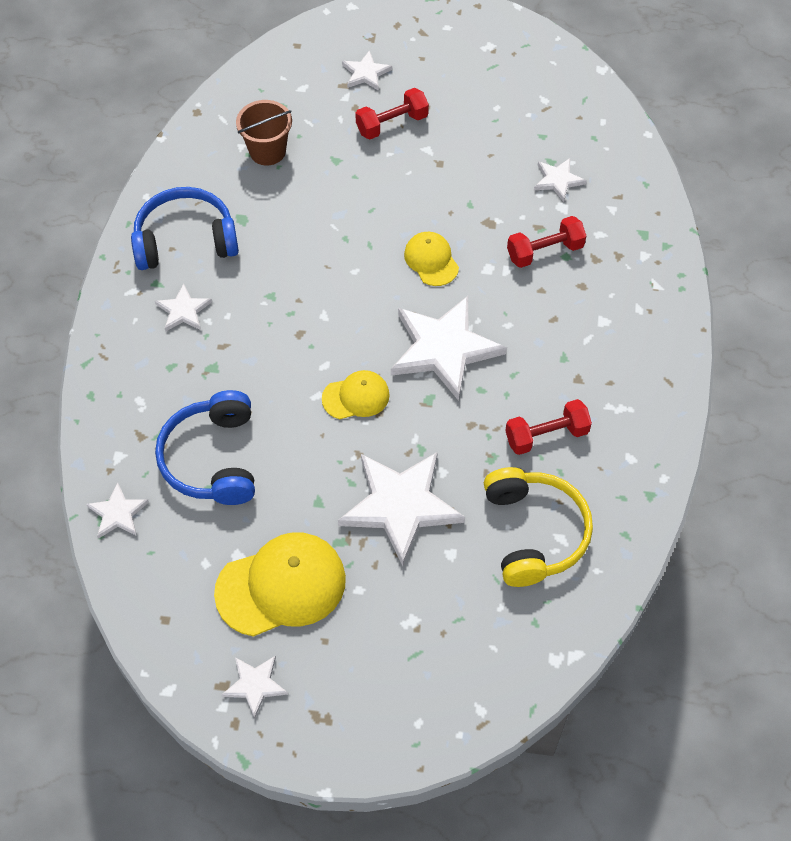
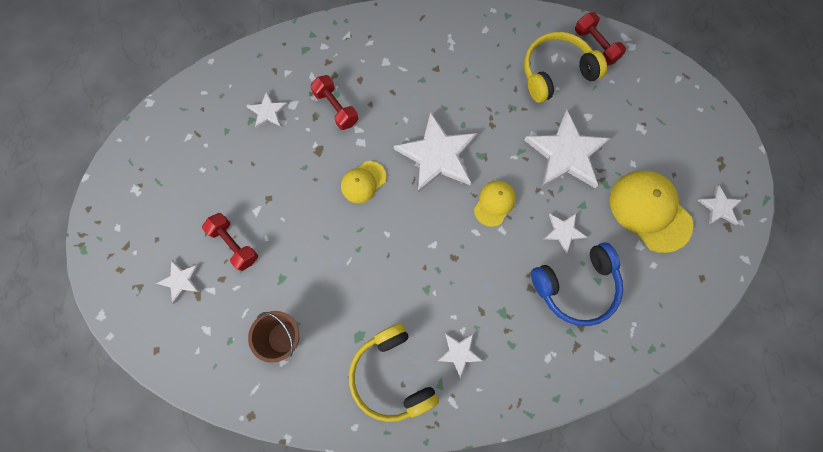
camera: 105 degrees left, 15 degrees up
(118, 513) = (642, 339): white star -> white star (563, 231)
(185, 240) = (392, 376): blue headphones -> yellow headphones
(356, 397) = (494, 203): yellow cap -> yellow cap turned 60 degrees clockwise
(546, 435) = (485, 79): red dumbbell -> red dumbbell (595, 46)

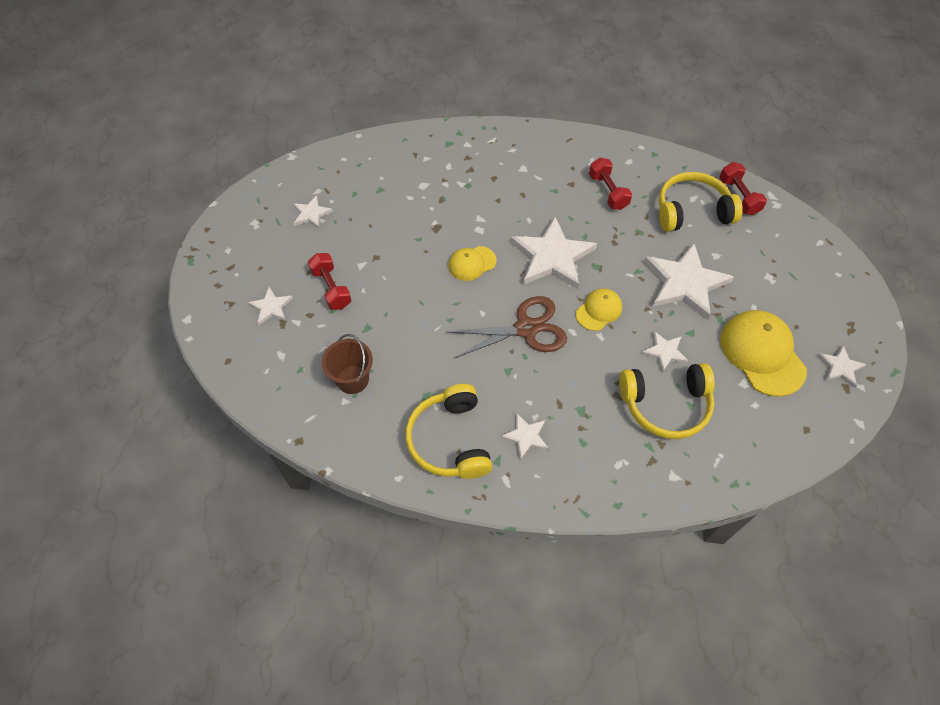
camera: 15 degrees right, 15 degrees down
(268, 112) = (398, 186): white star -> white star (311, 214)
(336, 108) = (464, 196): red dumbbell -> red dumbbell (608, 192)
(432, 240) = (526, 329): none -> brown scissors
(576, 286) = (665, 405): blue headphones -> yellow headphones

